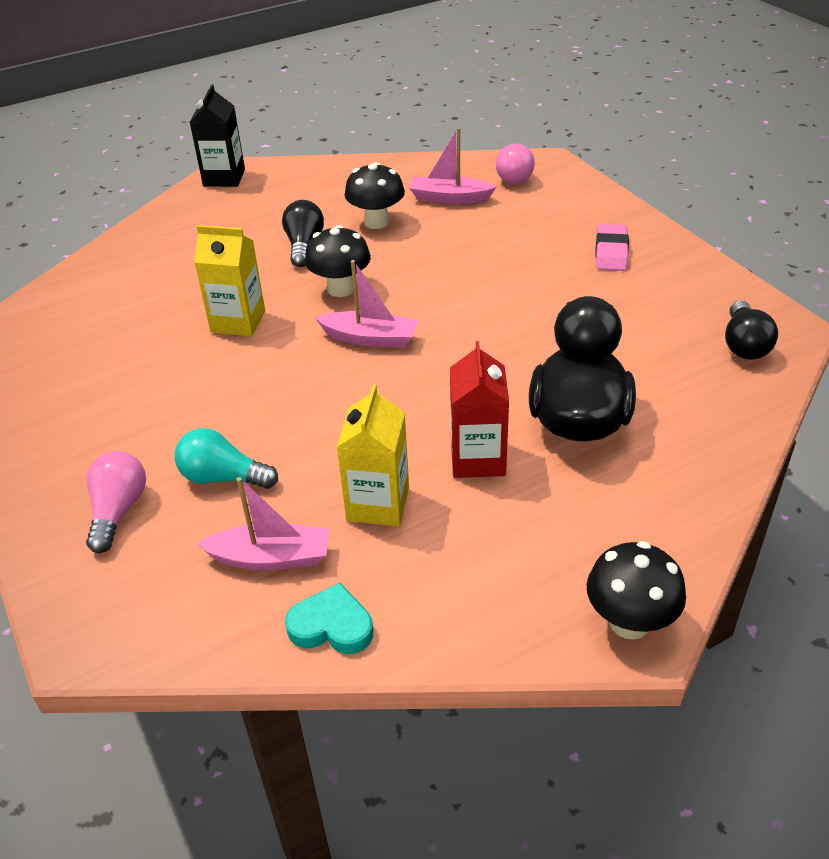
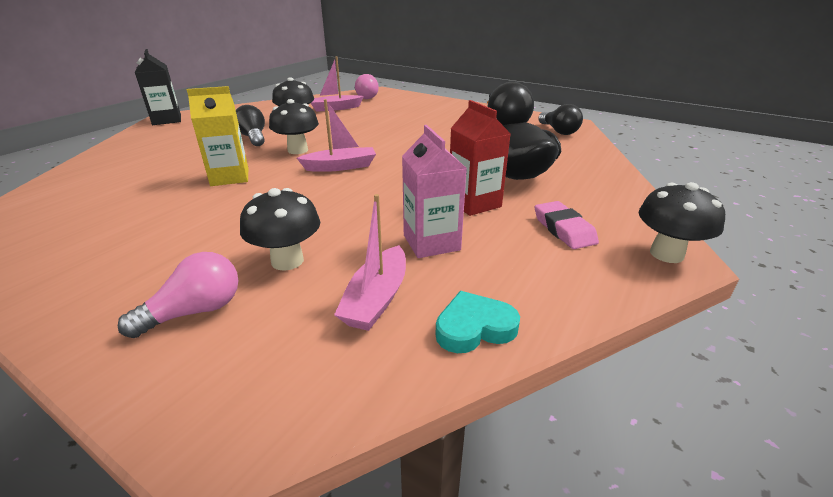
camera: 30 degrees left, 10 degrees down
(118, 511) = (195, 311): pink light bulb -> pink light bulb turned 75 degrees clockwise
(223, 477) = (287, 261): turquoise light bulb -> black mushroom
(271, 557) = (376, 299): pink boat -> pink boat turned 135 degrees clockwise
(378, 504) = (431, 242): yellow carton -> pink carton
(611, 252) = (450, 113): pink eraser -> pink eraser (563, 229)

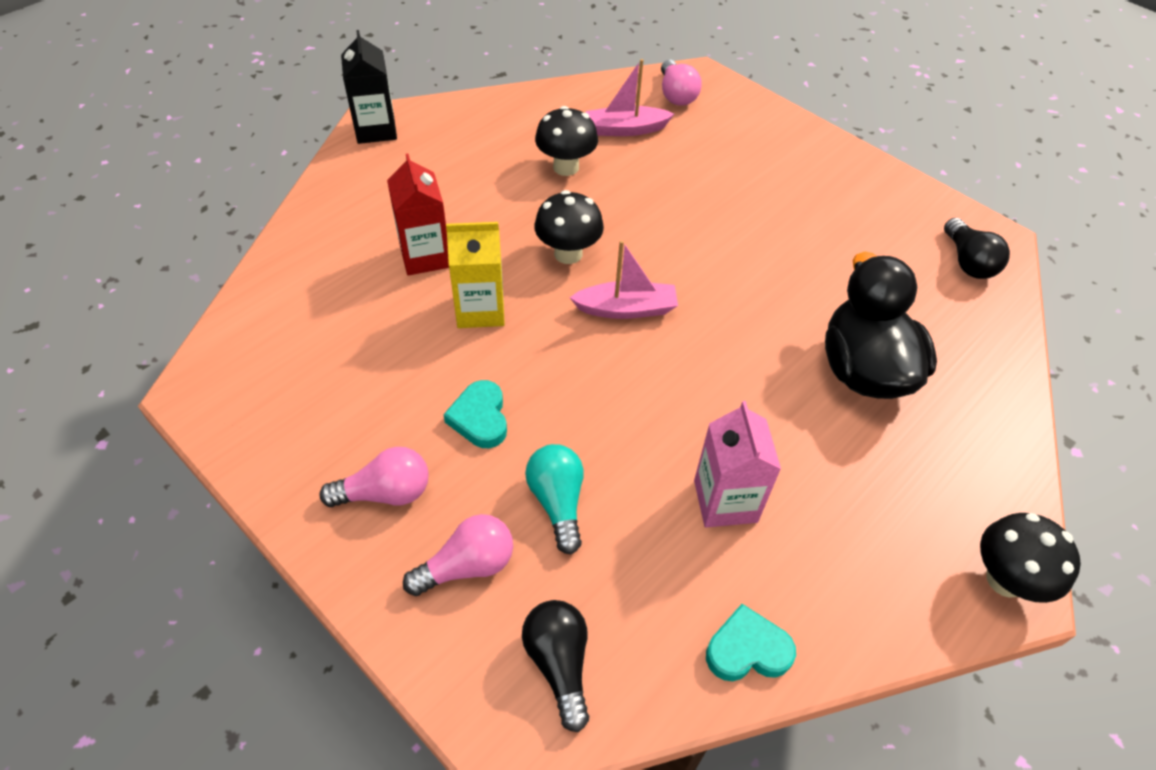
camera: 10 degrees right, 20 degrees up
(123, 276) = (385, 493): none -> pink light bulb
(222, 225) = (480, 418): none -> turquoise heart
(253, 137) = (504, 205): black light bulb -> black light bulb (559, 664)
(287, 261) = (558, 502): black mushroom -> turquoise light bulb
(376, 299) = (652, 586): pink boat -> none
(474, 203) = (793, 430): red carton -> red carton (425, 256)
(563, 229) = (894, 507): pink eraser -> none

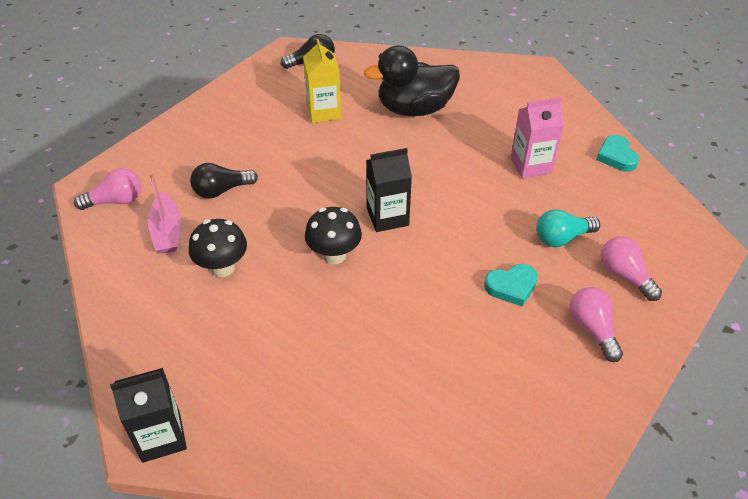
camera: 95 degrees left, 5 degrees down
(425, 256) = (352, 352): red carton -> none
(480, 310) = (407, 302): yellow carton -> yellow carton (324, 112)
(559, 664) = (662, 227): black light bulb -> black light bulb (221, 190)
(626, 309) = (387, 217): pink boat -> black carton
(1005, 579) = (536, 72): black mushroom -> none

